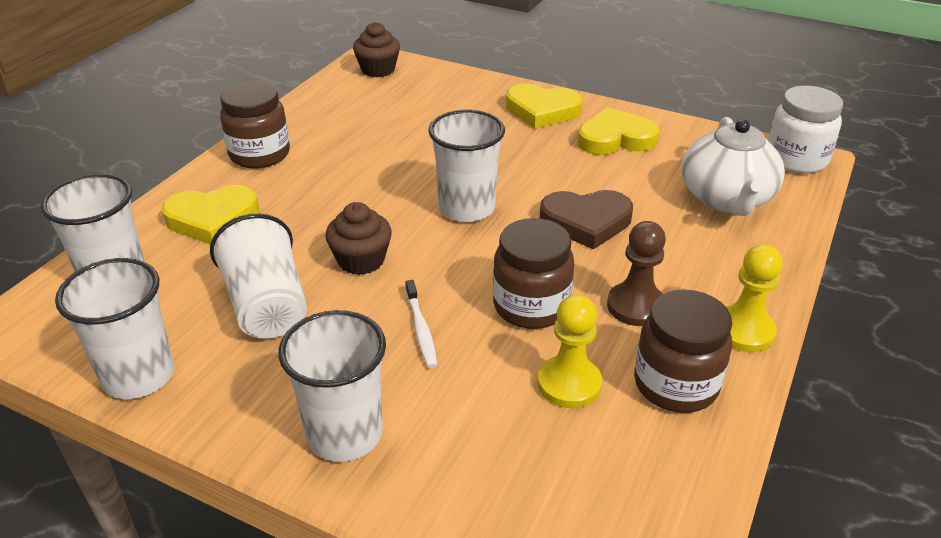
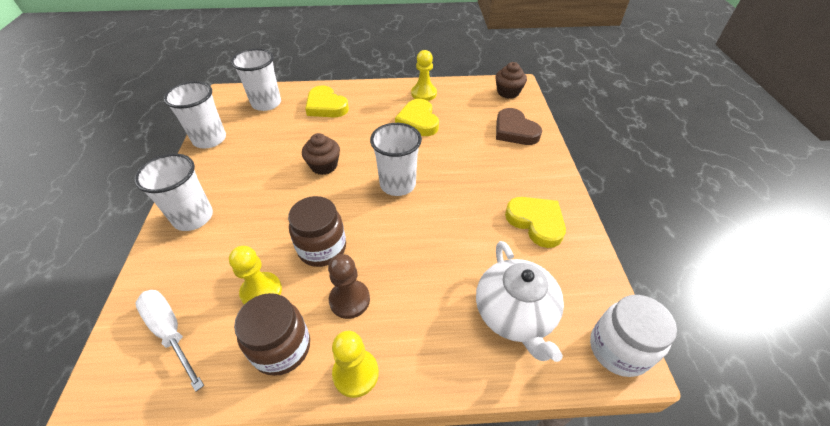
camera: 60 degrees right, 10 degrees up
(260, 154) = (388, 94): brown jar -> none
(267, 305) = (272, 152): white cup -> none
(299, 126) = (424, 93): none -> yellow pawn
(421, 329) = (280, 211): white toothbrush -> none
(542, 110) = (534, 174): yellow heart -> yellow heart (418, 121)
(583, 500) = (170, 332): none -> white screwdriver
(586, 222) = (423, 243): brown heart -> brown heart (514, 131)
(726, 198) = (514, 314): white teapot -> white teapot turned 75 degrees counterclockwise

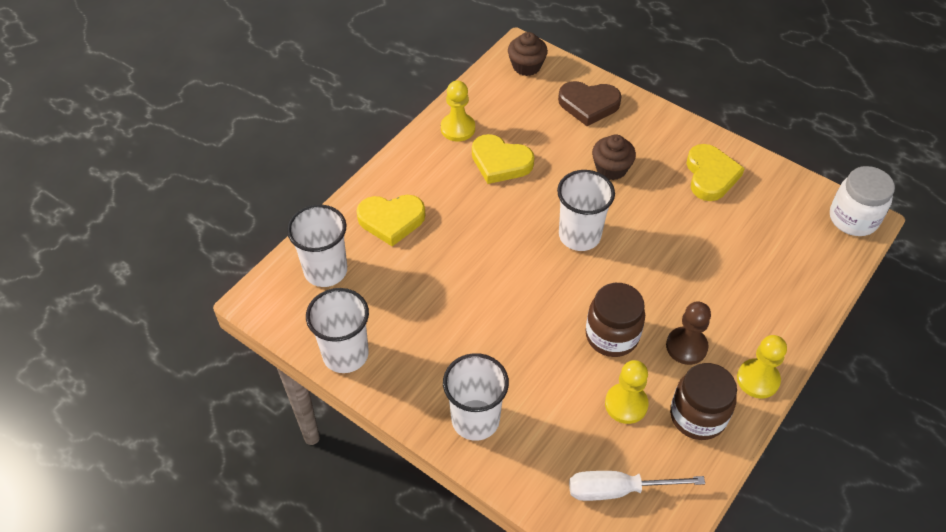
camera: 50 degrees left, 5 degrees up
(324, 165) = (496, 276): brown cupcake -> brown cupcake (611, 168)
(514, 314) = (783, 253): white teapot -> none
(536, 222) = (710, 175): yellow heart -> yellow heart turned 90 degrees clockwise

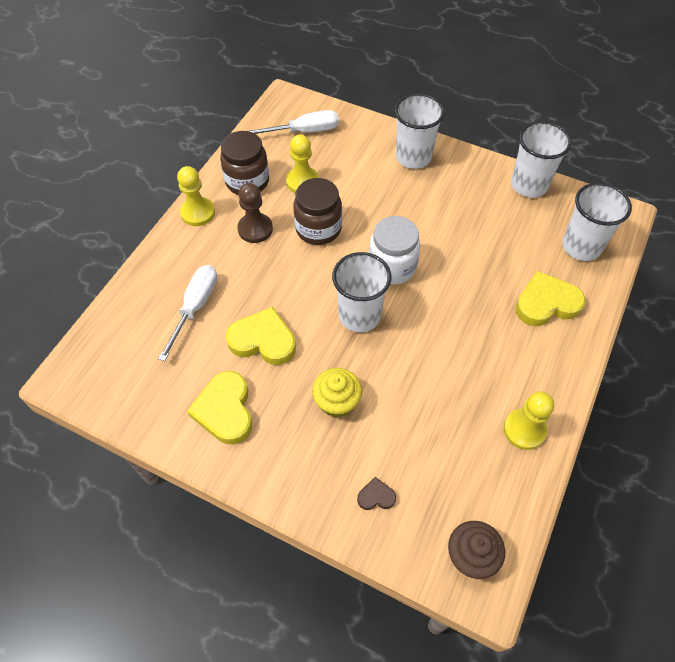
camera: 170 degrees right, 5 degrees up
(500, 162) = (461, 390): yellow heart -> yellow heart (263, 340)
(588, 105) = (376, 496): brown heart -> brown heart, size x0.48
(611, 168) = (337, 401): brown cupcake -> yellow cupcake
(747, 267) = (195, 307): none -> white screwdriver
(853, 219) = (76, 379): white jar -> white jar (392, 267)

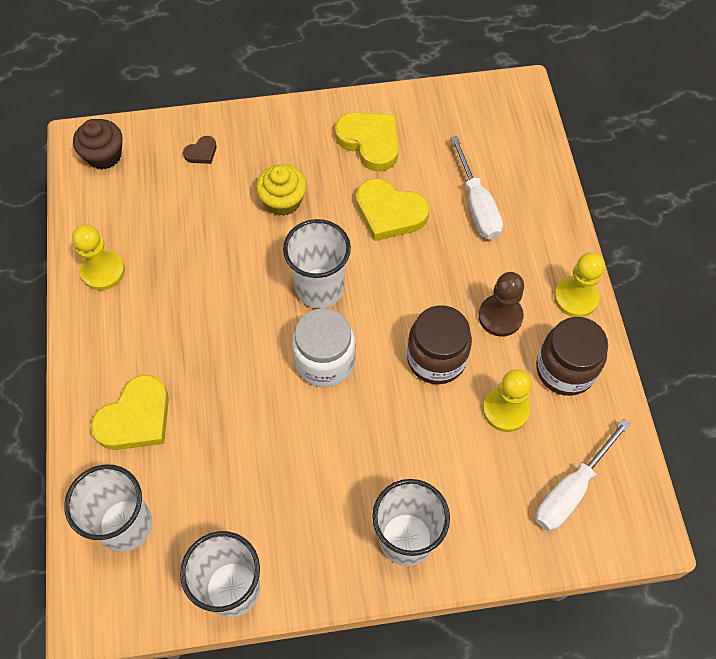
camera: 145 degrees right, 5 degrees up
(263, 340) = (389, 213): yellow heart -> yellow heart turned 45 degrees clockwise

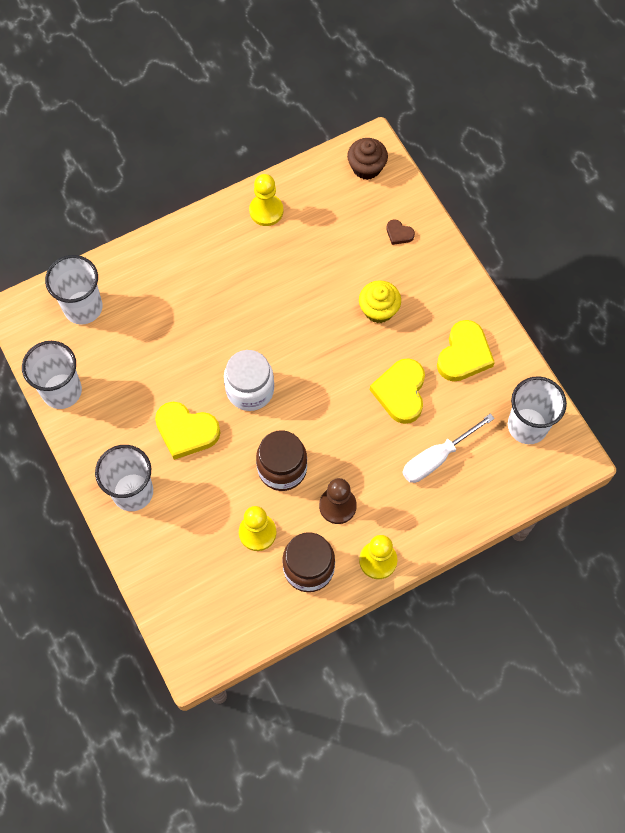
camera: 70 degrees right, 5 degrees up
(136, 418) = (160, 282): yellow heart -> yellow heart (186, 431)
(320, 288) = (310, 364): white cup -> white cup (527, 426)
(571, 490) = (209, 598): white screwdriver -> none

